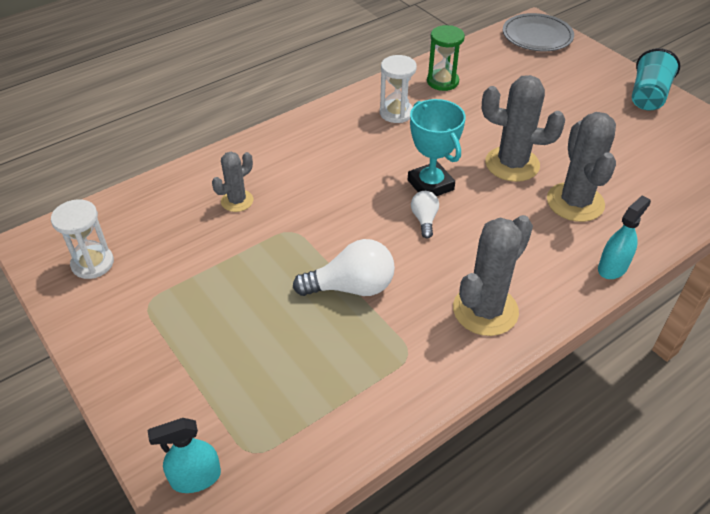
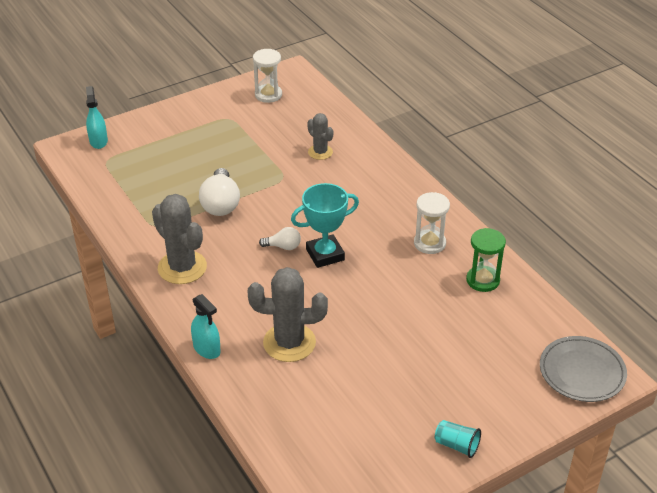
camera: 95 degrees right, 5 degrees down
(512, 164) = (347, 310): grey cactus -> none
(648, 96) = (456, 445): turquoise cup -> turquoise cup, size x0.62

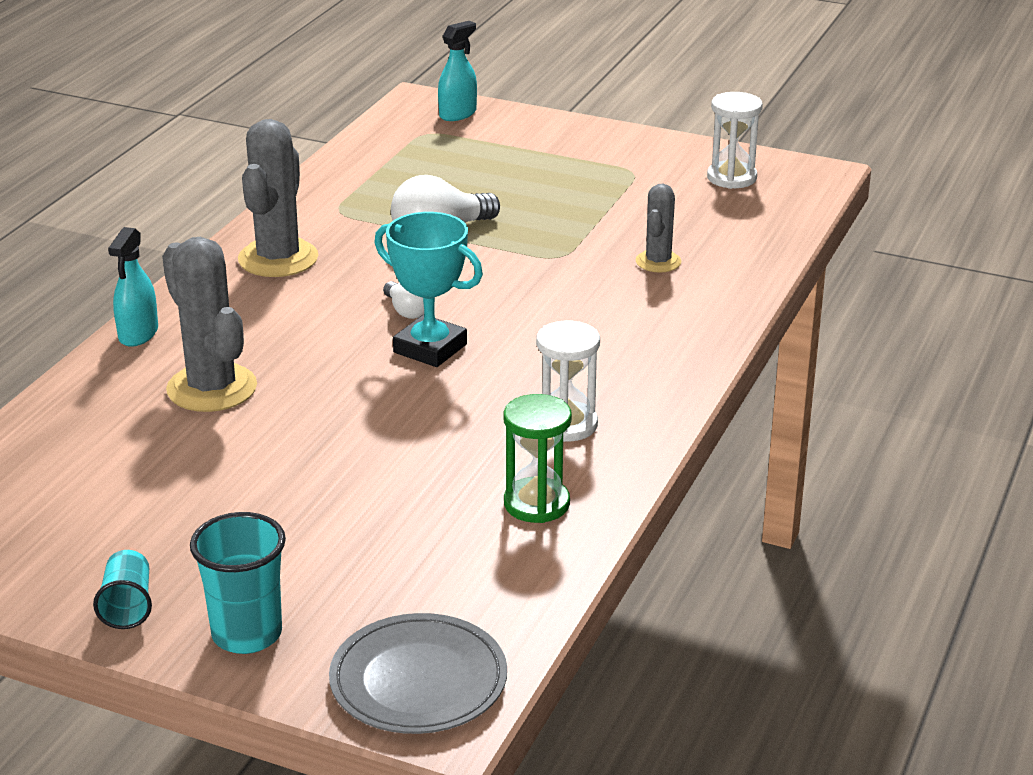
camera: 55 degrees right, 10 degrees down
(510, 412) = (247, 634): none -> turquoise cup

